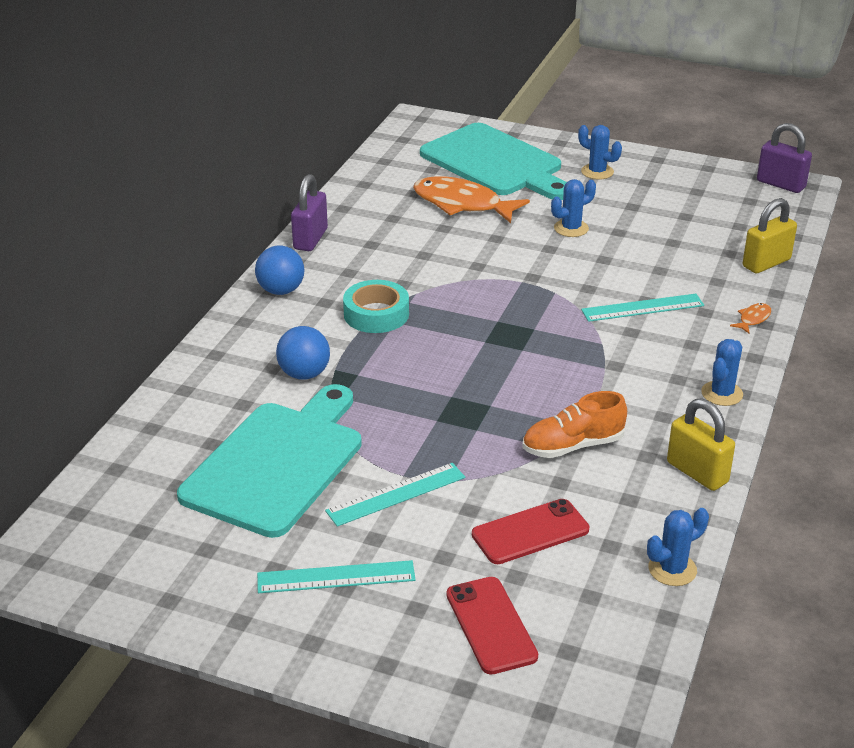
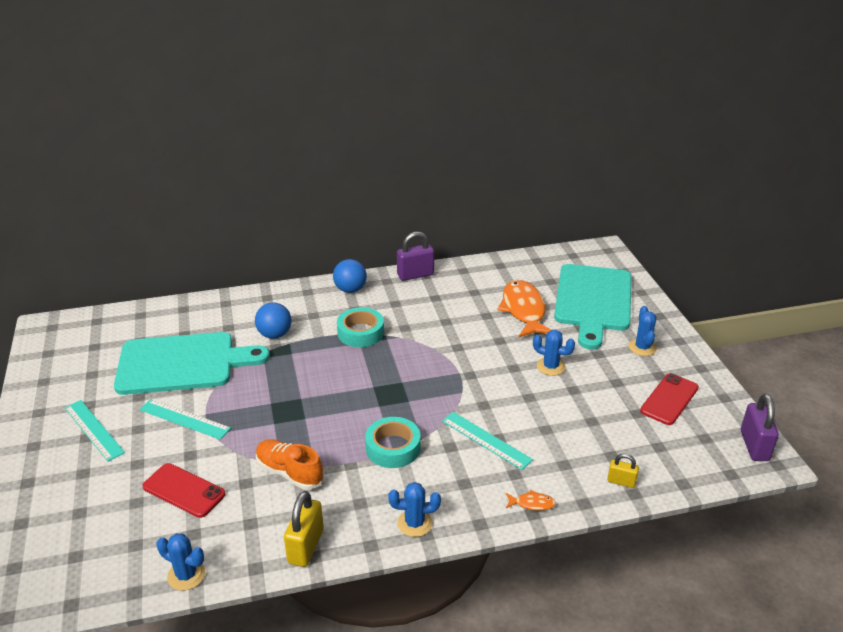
camera: 55 degrees right, 0 degrees up
(491, 625) = (83, 511): red phone -> red phone (669, 399)
(599, 366) = (393, 448): none -> turquoise tape
(766, 263) = (621, 482): yellow padlock -> yellow padlock, size x0.58

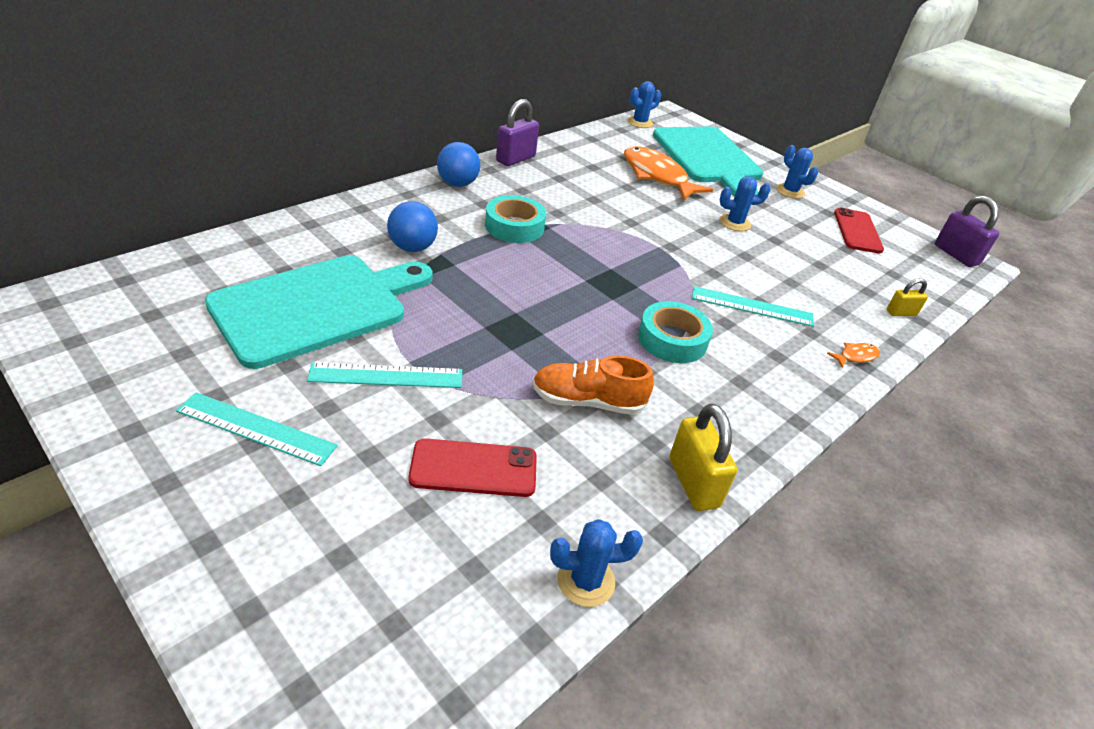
camera: 35 degrees left, 5 degrees up
(414, 523) = (776, 413): blue cactus -> blue cactus (640, 122)

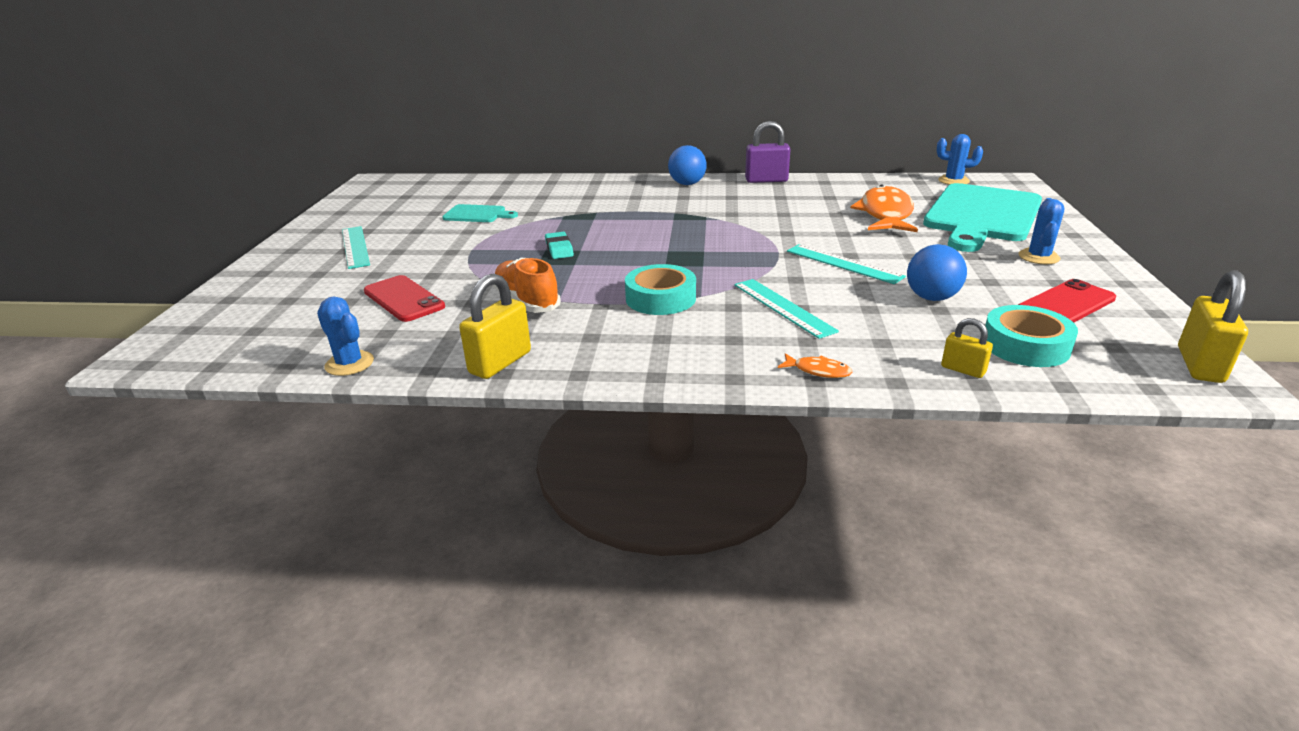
camera: 55 degrees right, 10 degrees down
(316, 307) = (477, 214): turquoise cutting board -> turquoise cutting board, size x0.44
(386, 376) = (448, 250): turquoise ruler -> turquoise ruler (843, 264)
(412, 248) = (585, 205): blue ball -> blue ball (931, 298)
(496, 320) = (559, 249): none -> turquoise eraser
(514, 226) = (679, 212): turquoise tape -> turquoise tape (1025, 345)
(735, 223) = (901, 259): blue cactus -> none
(956, 255) = (1199, 365): purple padlock -> yellow padlock

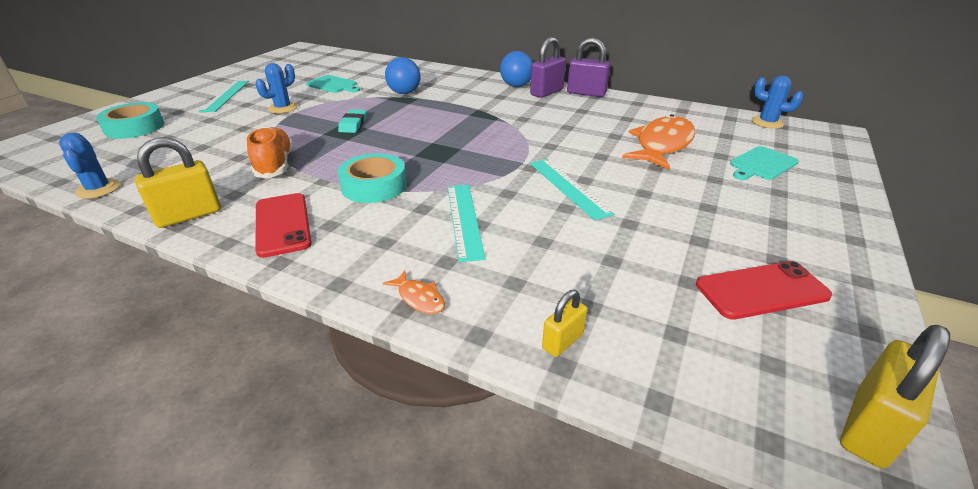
camera: 20 degrees right, 5 degrees up
(403, 299) = (200, 144): red phone -> red phone (282, 224)
(726, 185) = (546, 92): none -> purple padlock
(931, 298) = (617, 244): blue ball -> blue ball (404, 93)
(963, 370) = (562, 341): yellow padlock -> yellow padlock turned 75 degrees clockwise
(981, 215) = (761, 164): turquoise cutting board -> turquoise cutting board, size x0.44
(1025, 345) = (663, 331): turquoise tape -> turquoise tape (134, 127)
(1038, 257) = (782, 224): blue cactus -> blue cactus (283, 108)

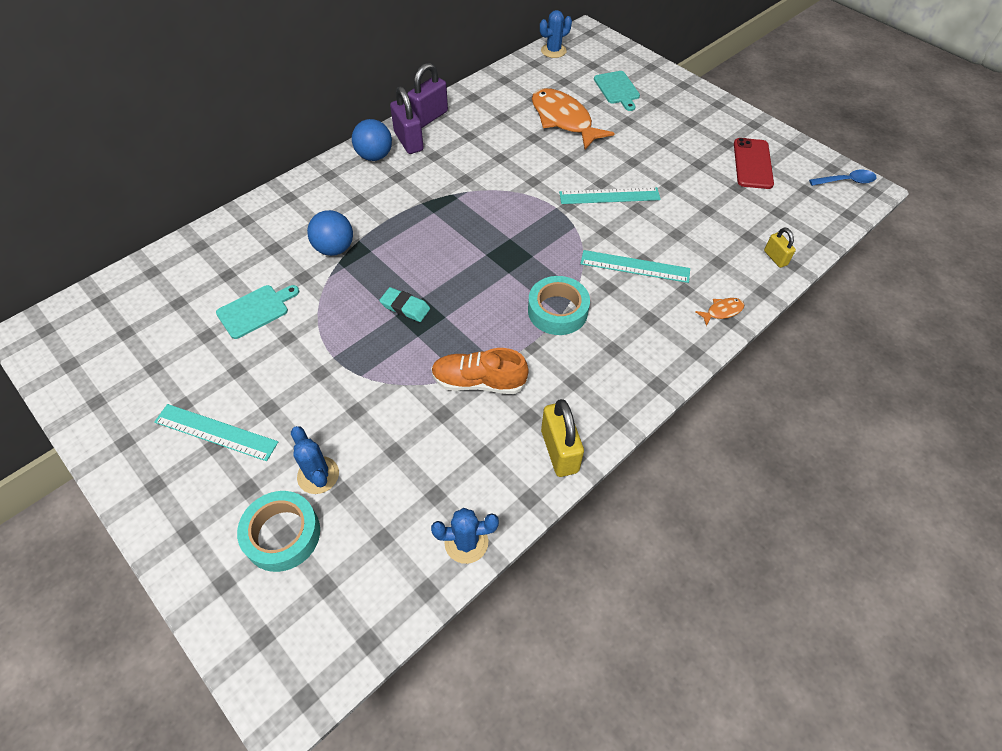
camera: 70 degrees left, 20 degrees up
(282, 224) = (601, 380): red phone -> none
(283, 108) = (311, 368): blue cactus -> blue cactus (318, 475)
(869, 427) = (846, 181): yellow padlock -> blue spoon

